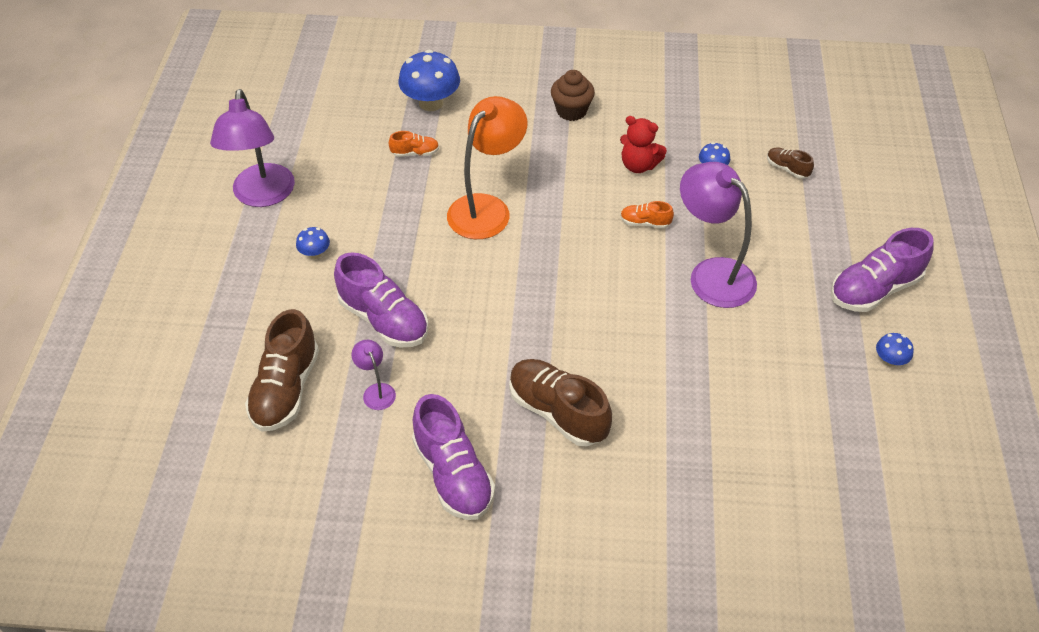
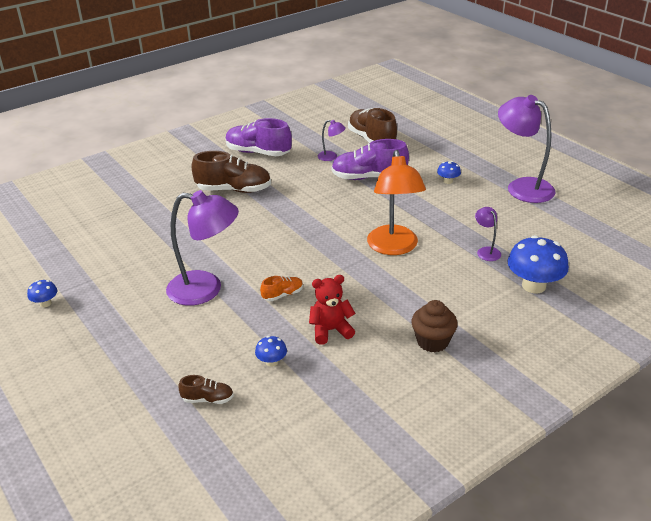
camera: 140 degrees right, 15 degrees down
(415, 153) = (486, 251): orange shoe -> purple lamp
(874, 289) = (76, 341): purple shoe -> none

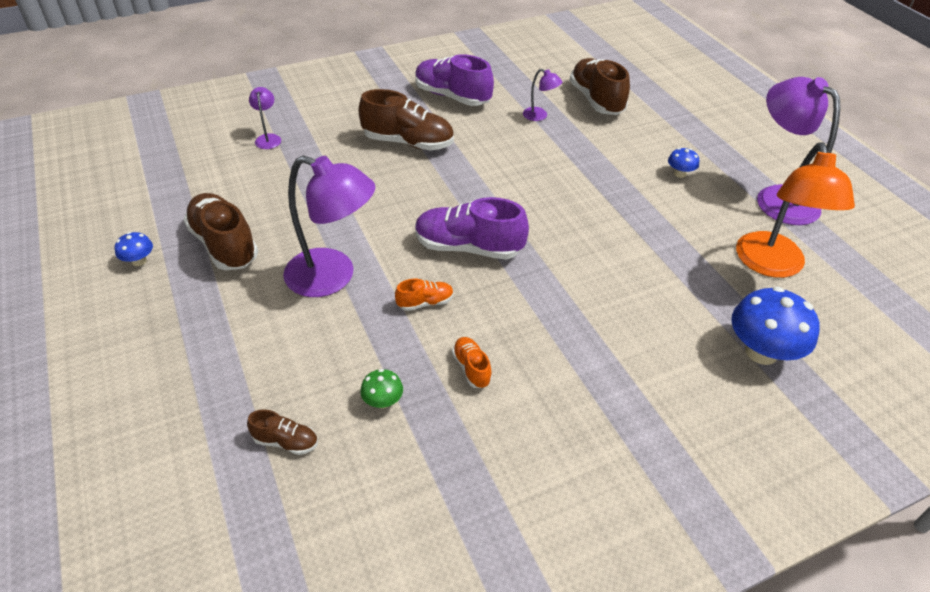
camera: 10 degrees right, 10 degrees up
(111, 281) = (224, 245): none -> brown shoe
(272, 362) = (383, 401): blue mushroom -> green mushroom
(330, 330) = (471, 368): red teddy bear -> orange shoe
(368, 177) = (579, 152): purple shoe -> purple shoe (468, 247)
(394, 247) = (585, 259): orange lamp -> orange lamp (772, 265)
(432, 341) = (602, 413): brown cupcake -> none
(486, 251) = (707, 286): purple lamp -> purple lamp (268, 138)

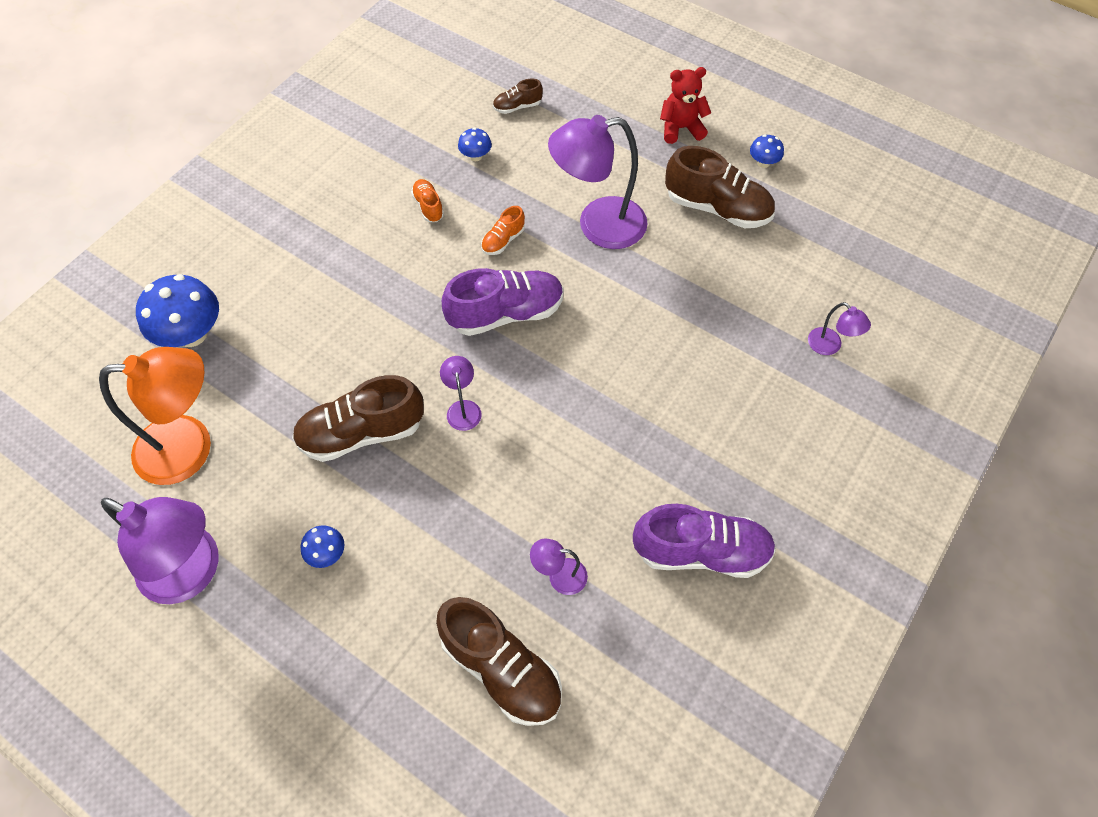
camera: 150 degrees right, 15 degrees up
(160, 326) = (681, 128): none -> red teddy bear
(383, 401) = (475, 156): green mushroom -> blue mushroom
(408, 142) = (679, 426): brown shoe -> brown shoe (362, 433)
(471, 368) = (428, 206): orange shoe -> orange shoe turned 150 degrees counterclockwise
(545, 206) = (463, 408): none -> purple lamp
(772, 265) = (190, 447): orange lamp -> orange lamp turned 105 degrees clockwise

